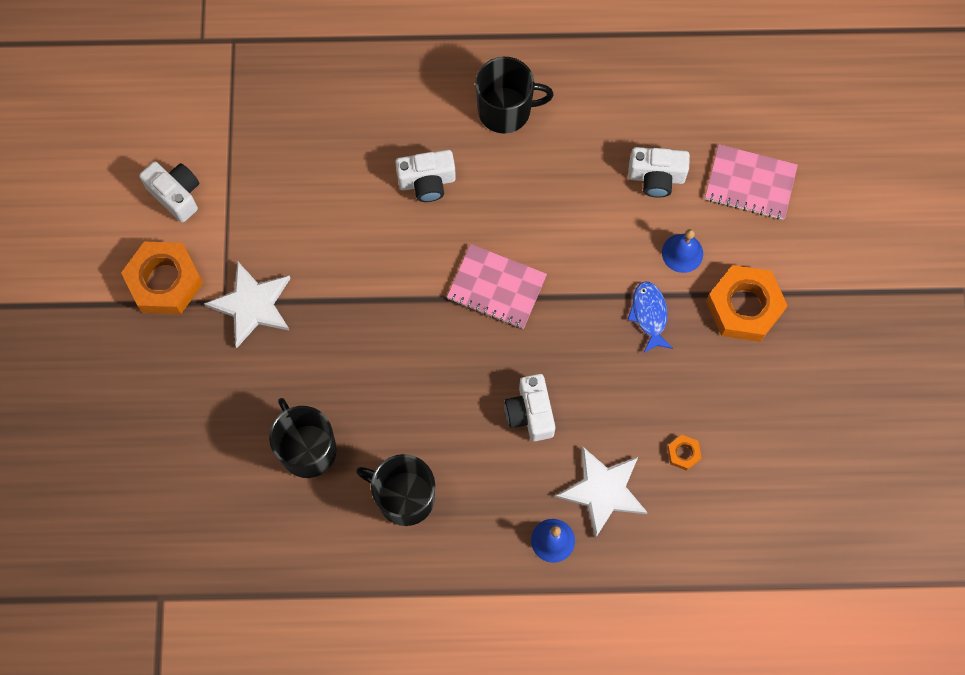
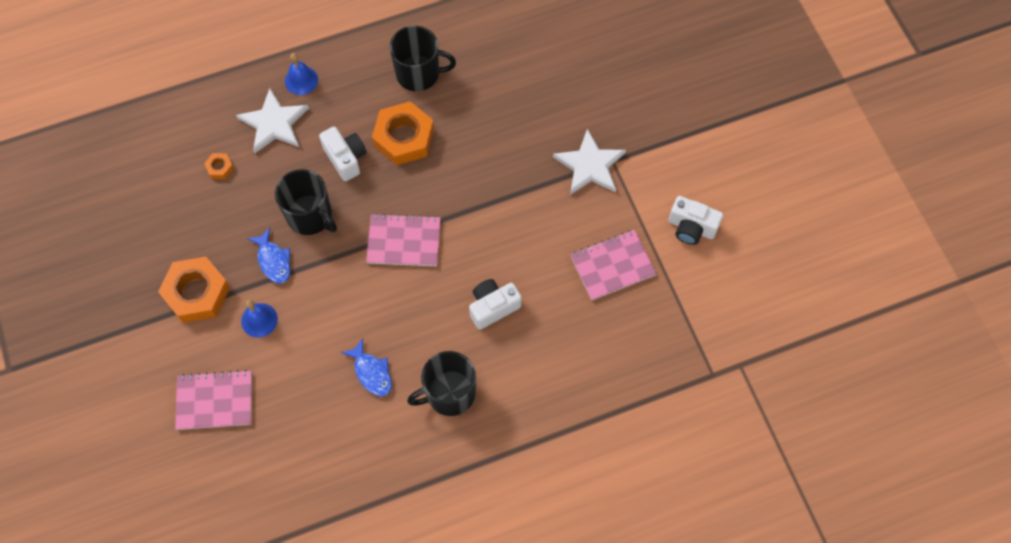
camera: 160 degrees right, 5 degrees down
(164, 281) = (665, 160): orange nut -> orange nut (404, 137)
(281, 182) = (612, 266): none -> pink notebook
(307, 449) = (502, 82): black mug -> black mug (310, 216)
(578, 157) = (372, 372): none -> blue fish
(656, 177) = (298, 378): white camera -> none

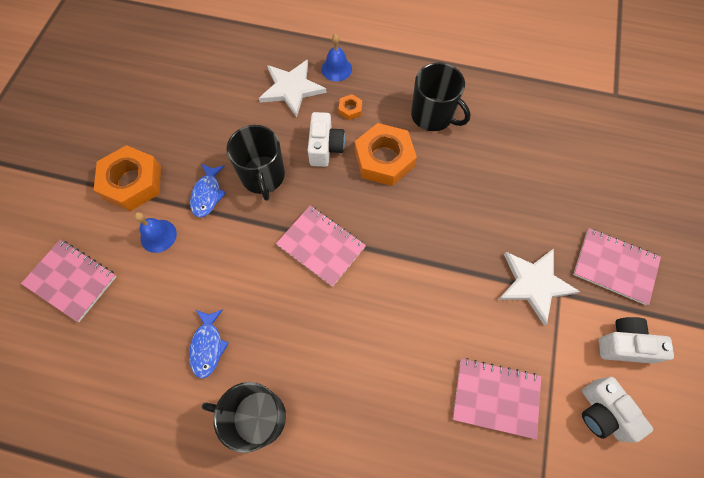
camera: 35 degrees right, 0 degrees up
(220, 167) = (226, 98): orange nut -> orange nut (350, 109)
(493, 307) = (355, 359): white camera -> white camera (624, 345)
(641, 114) = (615, 266): none -> pink notebook

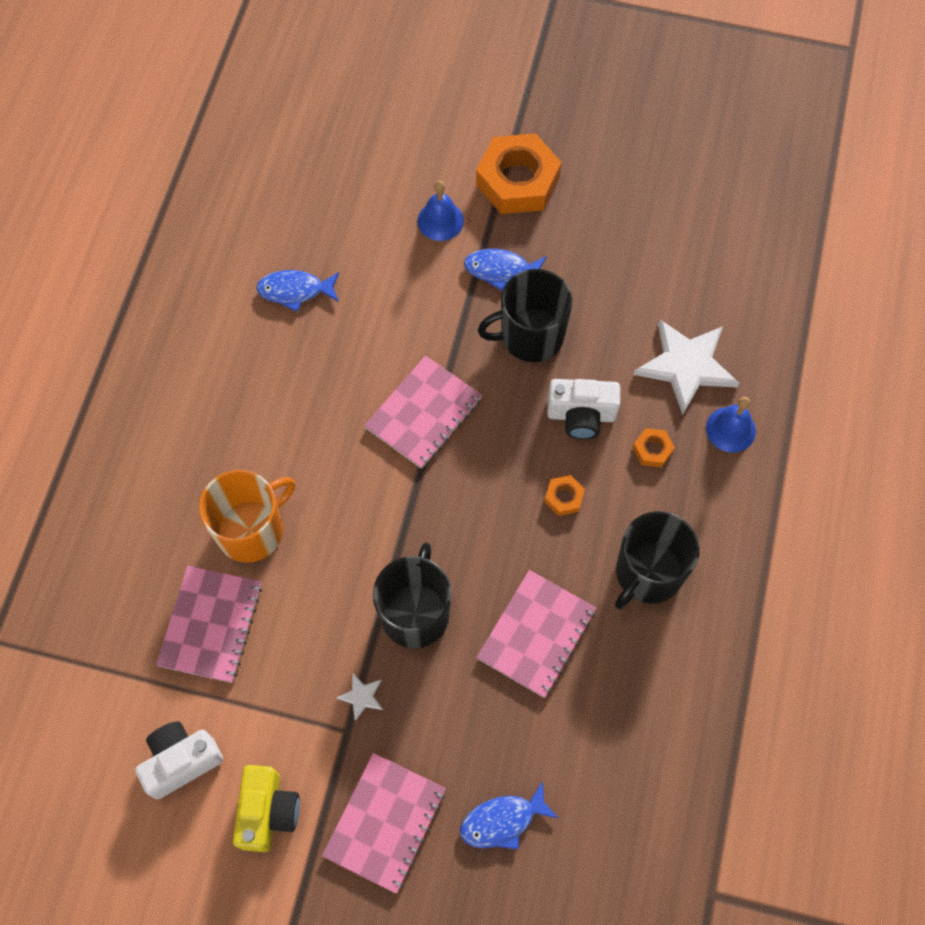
camera: 90 degrees right, 0 degrees up
(71, 280) = (382, 138): pink notebook -> pink notebook (536, 634)
(257, 417) = (210, 350): black mug -> black mug (415, 613)
(384, 159) = (564, 497): orange nut -> orange nut, size x0.44
(417, 370) = (252, 530): none -> orange mug
(534, 284) = (361, 696): white star -> white star, size x0.42
(598, 197) = (502, 821): none -> blue fish
(624, 345) = (268, 812): white camera -> yellow camera

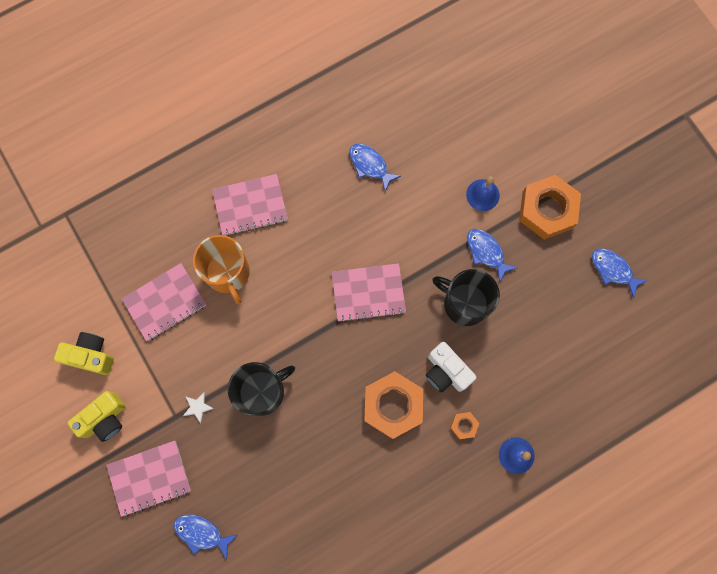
camera: 45 degrees right, 10 degrees up
(181, 761) = (91, 355): white camera -> yellow camera
(252, 530) = (228, 273): orange mug -> orange mug turned 60 degrees clockwise
(536, 634) = (308, 460): pink notebook -> pink notebook (250, 205)
(564, 497) = (393, 405): orange nut -> orange nut, size x2.29
(636, 181) = (613, 270): none -> blue fish
(648, 573) = (394, 486): black mug -> none
(686, 365) = (530, 398): white star -> none

